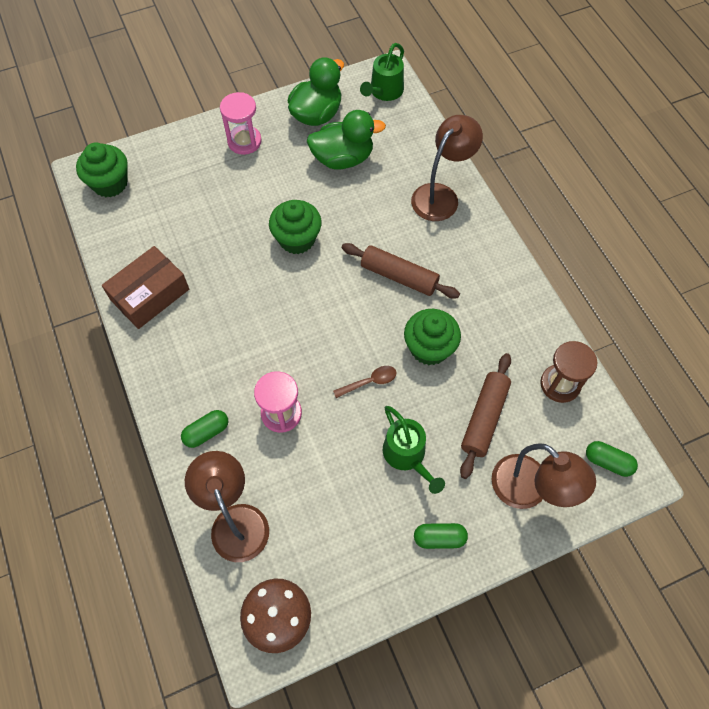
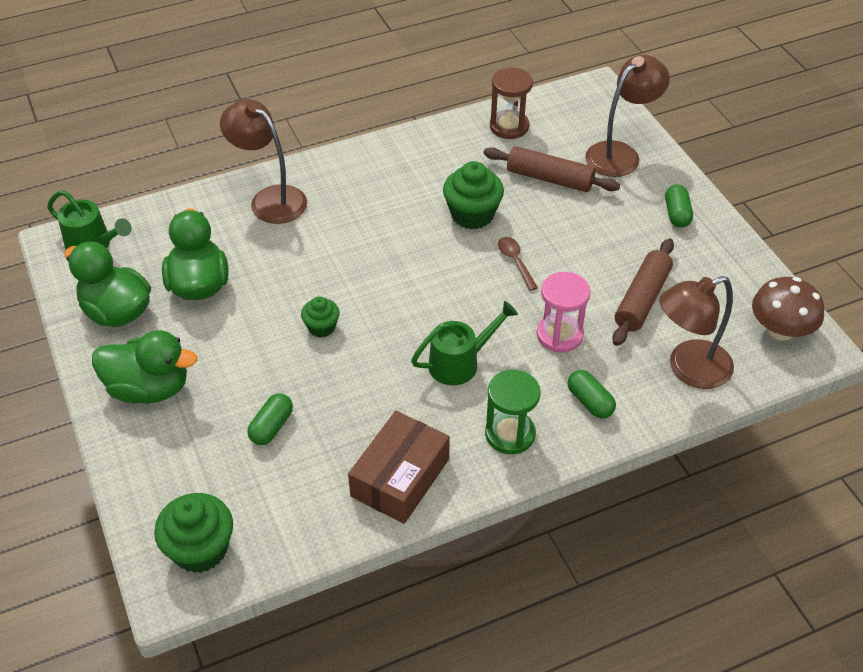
camera: 90 degrees left, 15 degrees down
(150, 294) = (400, 477): brown box -> brown box turned 75 degrees clockwise
(180, 369) = (510, 434): none -> green hourglass
(244, 141) = (149, 388): pink hourglass -> green duck
(297, 239) = (321, 327): green cupcake -> green cupcake, size x0.58
(399, 276) = (380, 236): brown rolling pin -> brown rolling pin (642, 299)
(407, 456) = (597, 234): green watering can -> green watering can (460, 362)
(607, 462) = (585, 104): green capsule -> green capsule (271, 427)

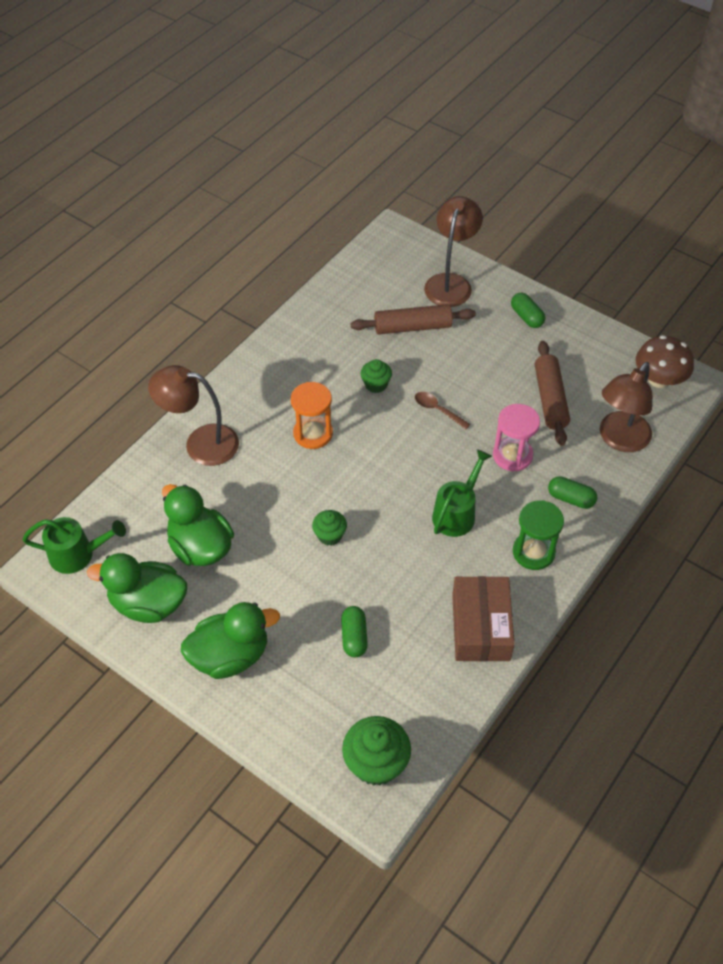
camera: 30 degrees left, 5 degrees up
(377, 233) = (313, 433): none -> orange hourglass
(472, 214) = (376, 384): green cupcake -> green cupcake, size x0.58
(509, 126) = (348, 294): brown hourglass -> none

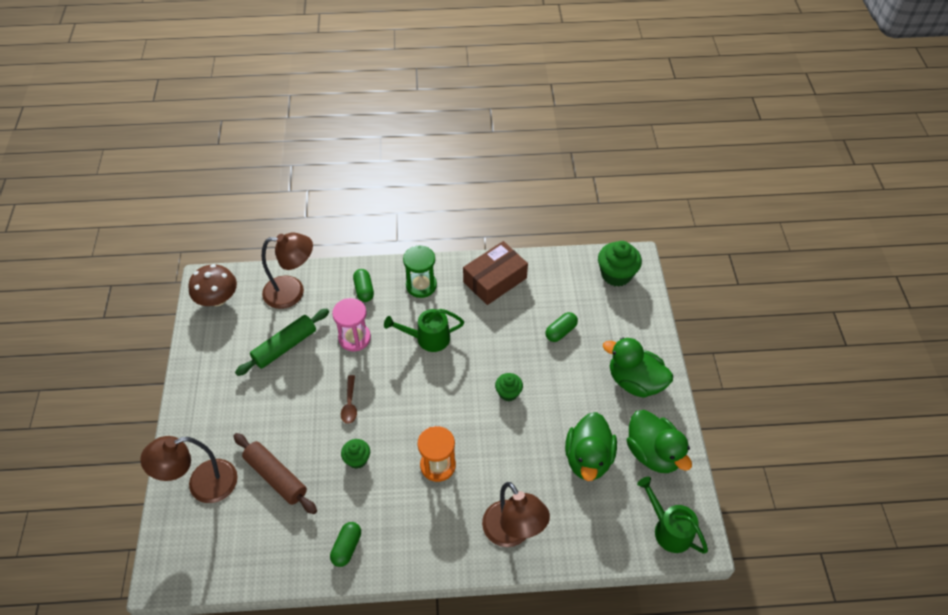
camera: 130 degrees left, 0 degrees up
(526, 317) = (207, 408): green capsule -> green capsule (347, 547)
(550, 399) = (285, 347): brown rolling pin -> green rolling pin

